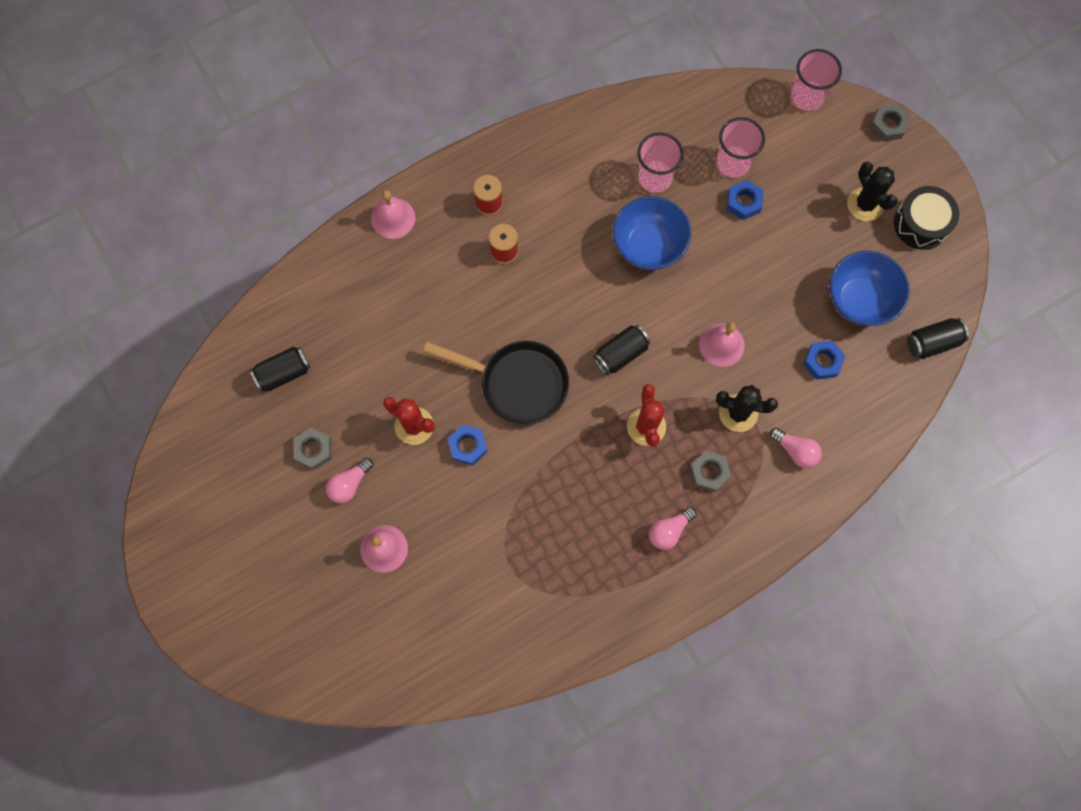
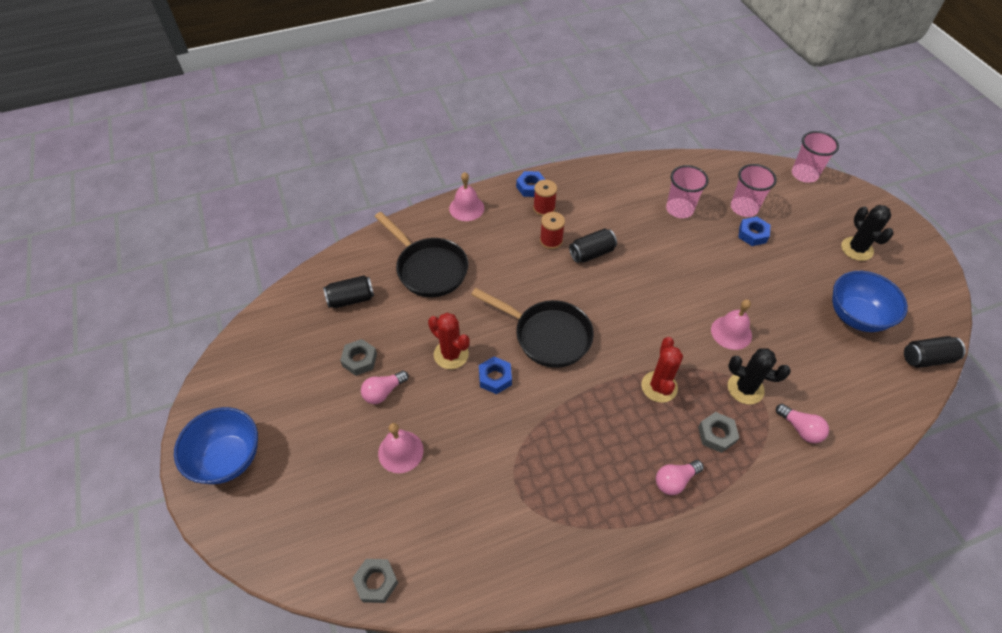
camera: 10 degrees right, 20 degrees down
(365, 315) = (428, 268): none -> black pan
(620, 354) = (641, 326): black can -> black can (591, 253)
(648, 246) = (671, 253): blue bowl -> blue bowl (228, 458)
(822, 362) = (824, 359): blue nut -> blue nut (531, 187)
(888, 125) = (872, 200): grey nut -> grey nut (376, 582)
(921, 224) = (907, 269): black drum -> none

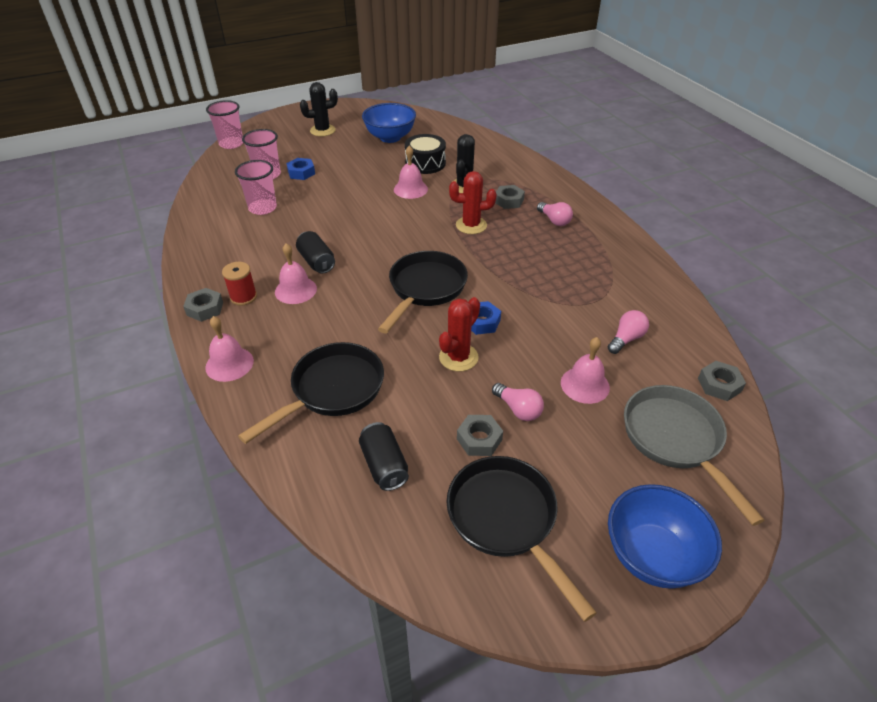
camera: 95 degrees left, 10 degrees down
(286, 368) = (506, 520): none -> black pan
(322, 512) = (675, 440): none -> grey pan
(531, 187) = (205, 309): blue nut -> grey nut
(551, 240) = (295, 290): red spool -> pink bell
(795, 351) = (425, 163): none -> black drum
(800, 428) = (493, 167): pink light bulb -> pink light bulb (626, 339)
(927, 358) = (425, 118): black can -> none

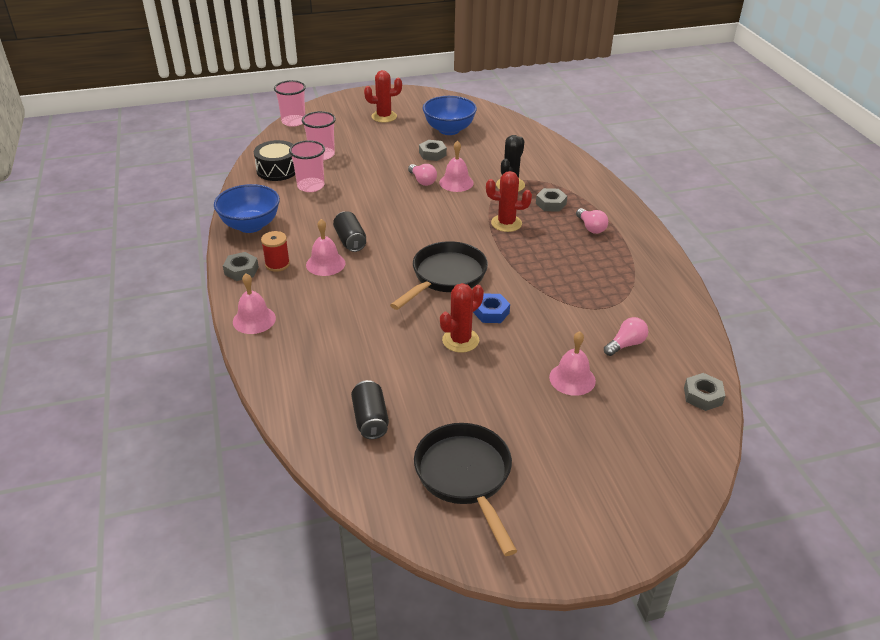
camera: 10 degrees right, 5 degrees down
(301, 173) = (354, 156): blue nut -> none
(322, 130) = (384, 117): black cactus -> red cactus
(332, 390) = (339, 353): black pan -> none
(425, 163) = (477, 159): black drum -> black drum (277, 170)
(479, 439) = (460, 410): grey nut -> grey nut (432, 154)
(518, 409) = (503, 391): pink light bulb -> pink light bulb (422, 181)
(652, 555) = (587, 523): blue bowl -> blue bowl (250, 225)
(675, 440) = (642, 436): grey pan -> none

